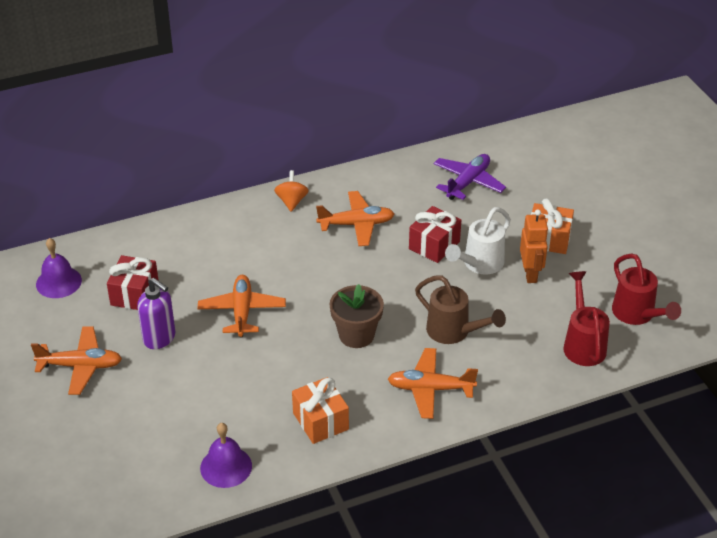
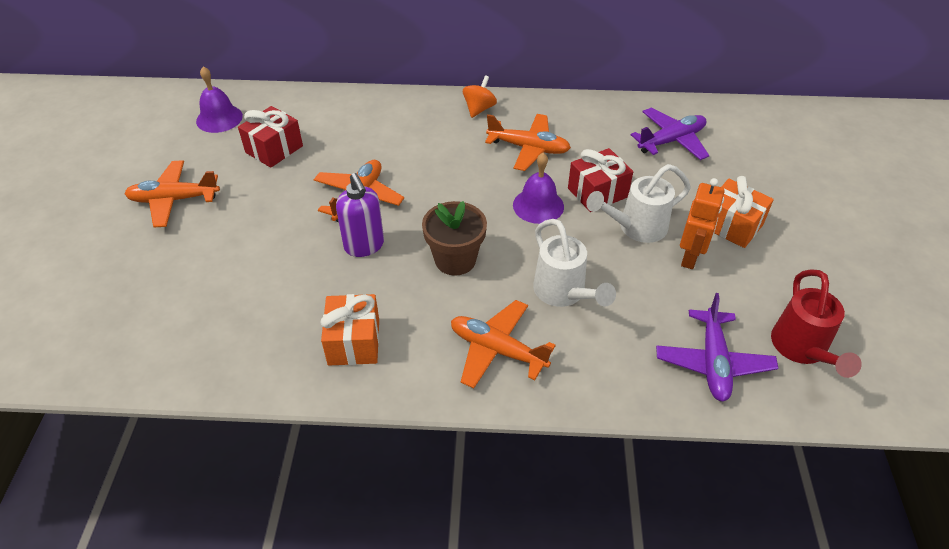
camera: 25 degrees right, 5 degrees up
(80, 366) = (174, 200): orange plane -> orange plane turned 150 degrees clockwise
(159, 338) = (263, 198): purple soap dispenser -> purple soap dispenser (364, 246)
(226, 467) = (222, 355): purple bell -> purple bell (538, 205)
(453, 332) = (563, 293): brown watering can -> white watering can
(583, 344) = (713, 362): red watering can -> purple plane

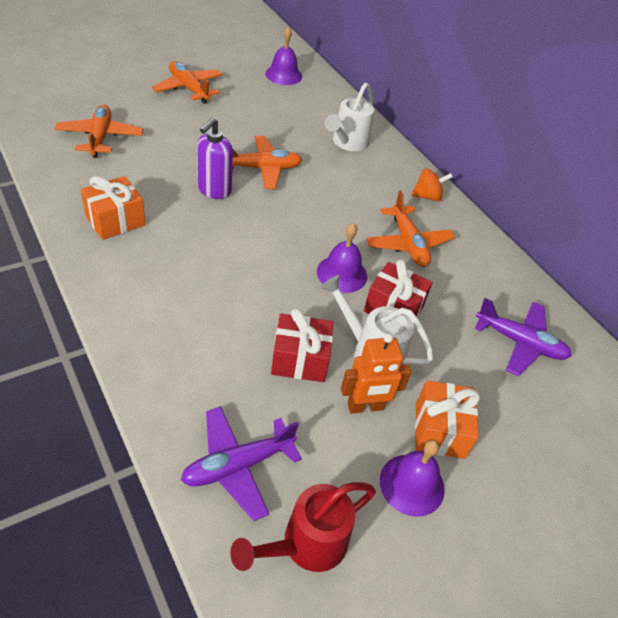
camera: 50 degrees right, 0 degrees up
(274, 149) = (276, 110): red gift -> red gift (300, 359)
(455, 260) = (237, 244): brown flower pot -> none
(497, 350) = (157, 303): orange plane -> orange plane (100, 137)
(563, 293) = (249, 325): white watering can -> white watering can (347, 143)
(773, 264) = (412, 484): none -> purple bell

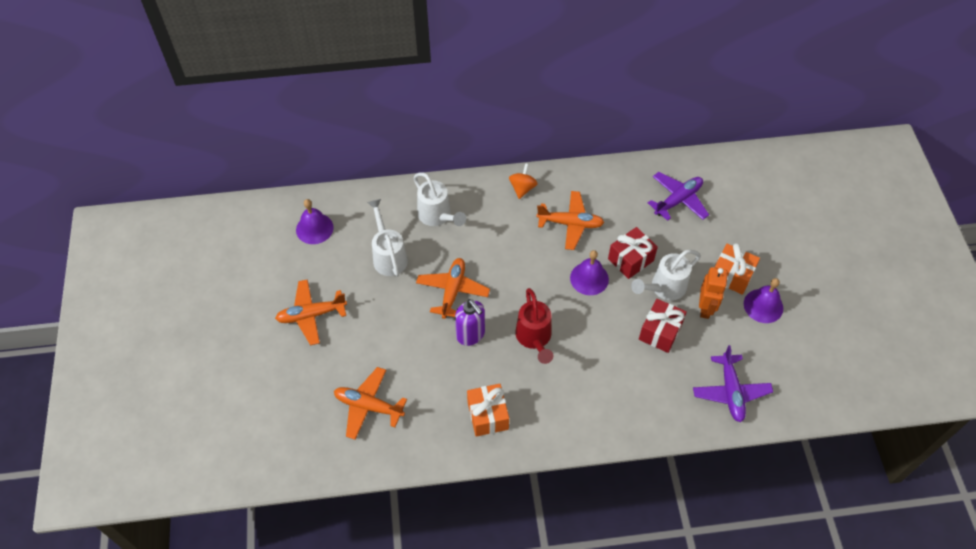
camera: 60 degrees left, 10 degrees up
(280, 121) = (388, 256): none -> white watering can
(306, 544) = (787, 372): red watering can -> red watering can (534, 338)

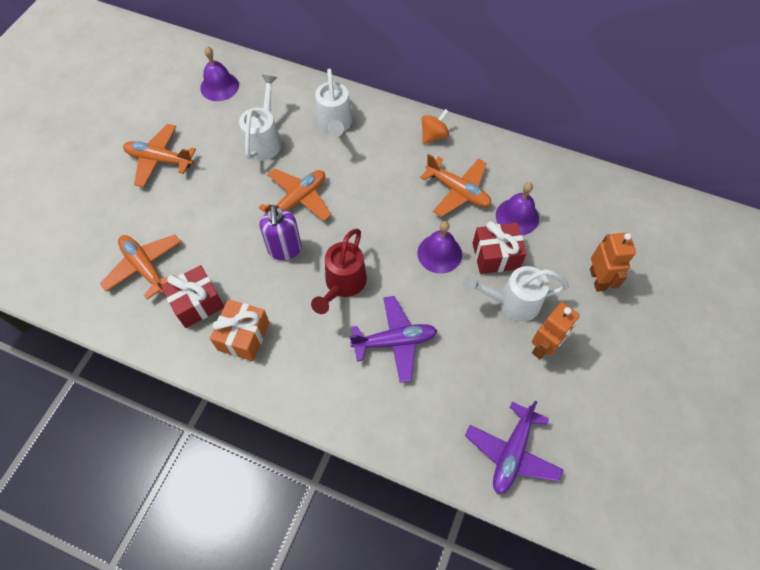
camera: 30 degrees right, 5 degrees up
(660, 332) = (476, 346): red gift -> red gift (197, 303)
(678, 200) = (588, 220): purple plane -> purple plane (394, 341)
(711, 241) = (598, 279): none -> orange robot
(731, 276) = (597, 327): orange gift -> none
(763, 305) = (613, 378): purple bell -> purple bell (517, 216)

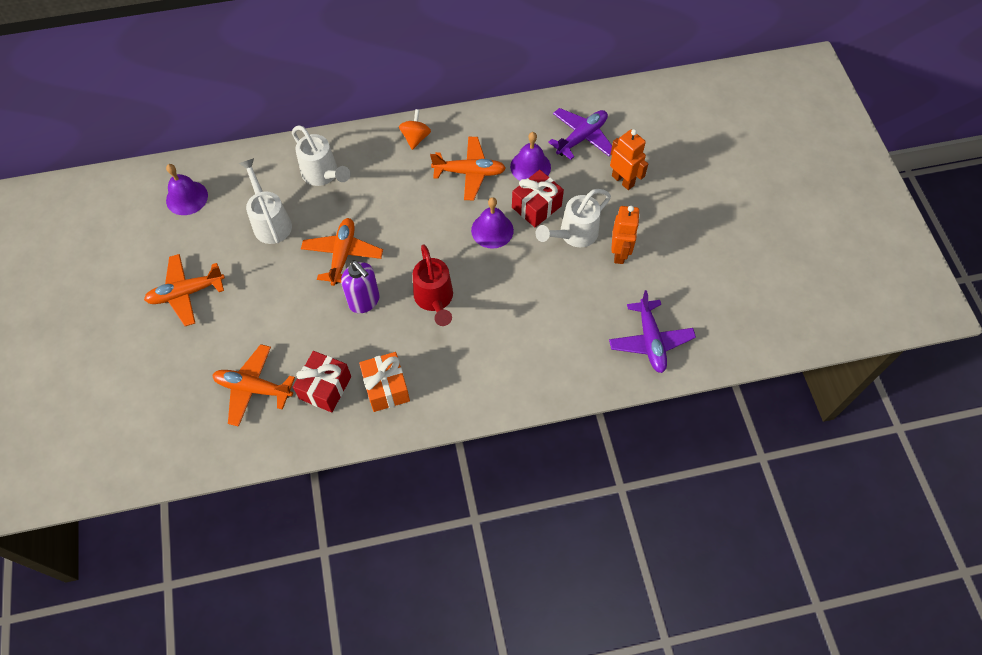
camera: 35 degrees left, 0 degrees up
(394, 341) = (508, 317): purple plane -> purple plane (582, 137)

